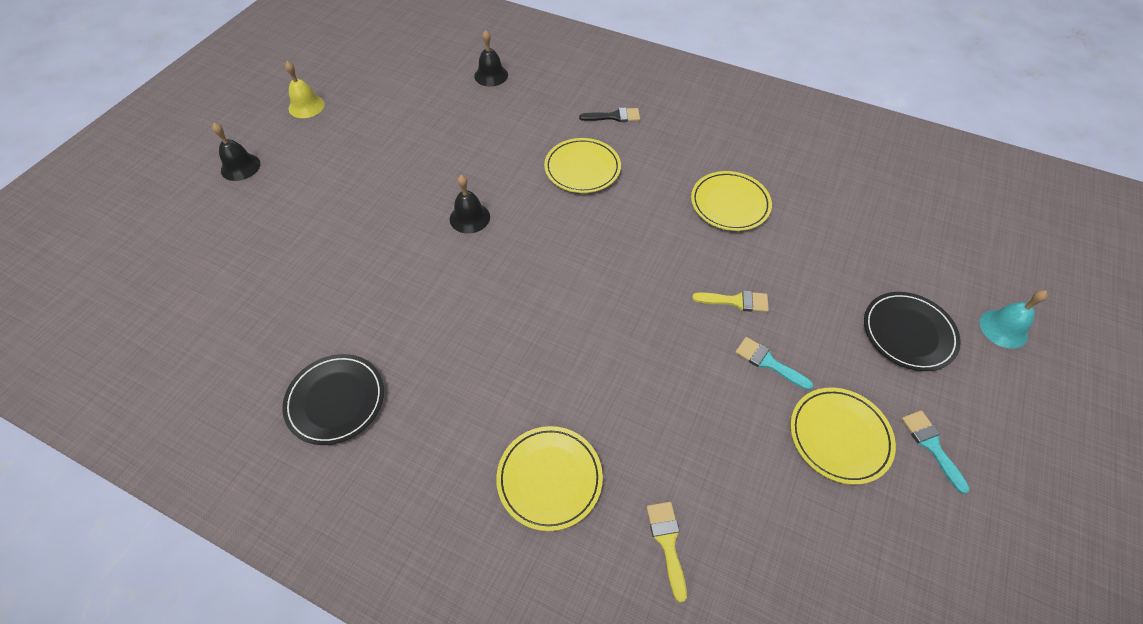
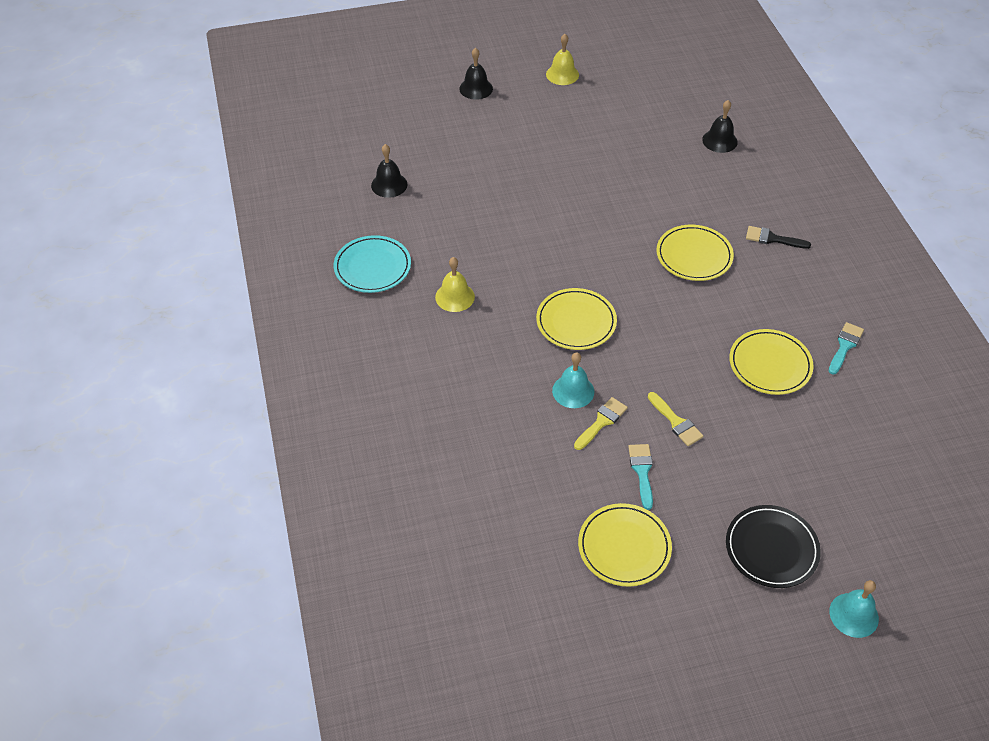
camera: 50 degrees right, 5 degrees down
(336, 400) = (372, 267): black plate -> turquoise plate
(447, 358) = (455, 297): none -> yellow bell
(469, 217) = (573, 227): black bell -> black bell (389, 185)
(549, 478) = (428, 404): yellow plate -> yellow plate (576, 322)
(614, 116) = (772, 239): black brush -> black brush turned 150 degrees clockwise
(641, 348) = (573, 391): none -> turquoise bell
(667, 542) = (446, 490): yellow brush -> yellow brush (601, 422)
(931, 446) = (677, 610): turquoise brush -> turquoise brush (845, 346)

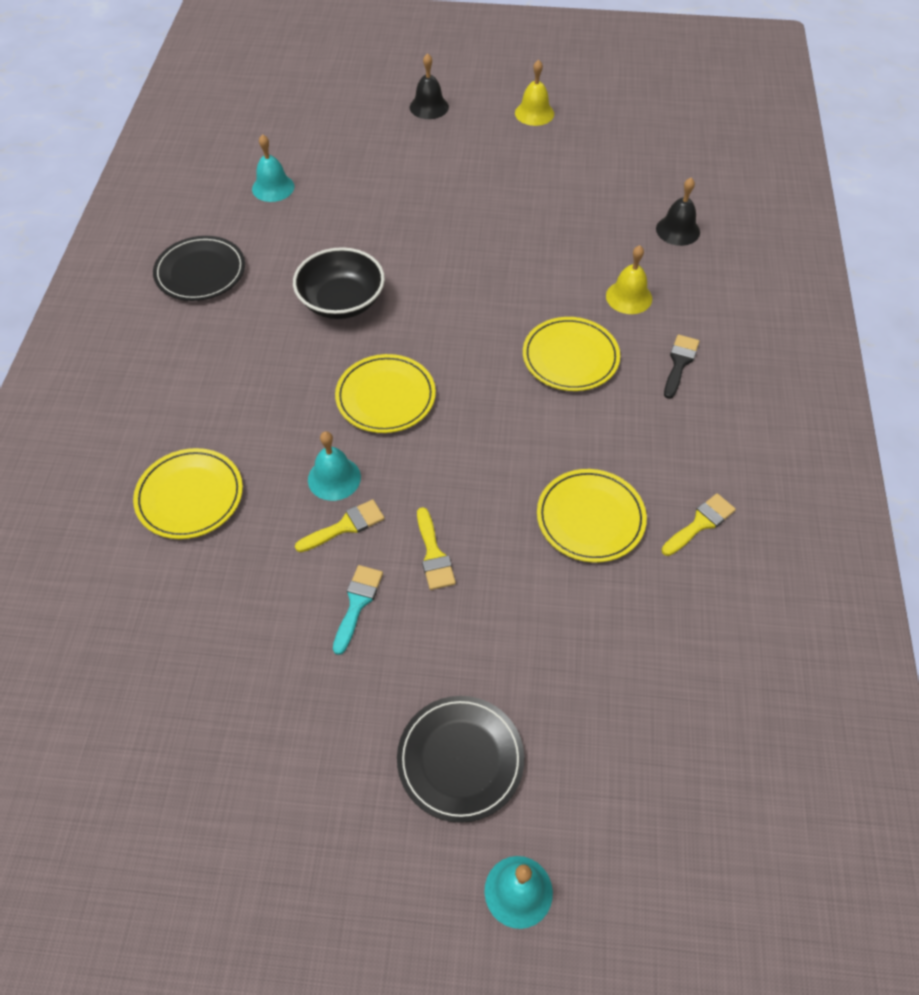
camera: 20 degrees right, 5 degrees up
(372, 267) = (200, 272): turquoise plate -> black plate
(389, 185) = (273, 187): black bell -> turquoise bell
(455, 297) = (267, 329): yellow bell -> yellow bell (629, 297)
(499, 260) = (342, 301): none -> black bowl
(624, 547) = (280, 692): yellow plate -> yellow plate (190, 496)
(772, 239) = (679, 363): black brush -> black brush turned 75 degrees clockwise
(845, 346) = (700, 523): turquoise brush -> yellow brush

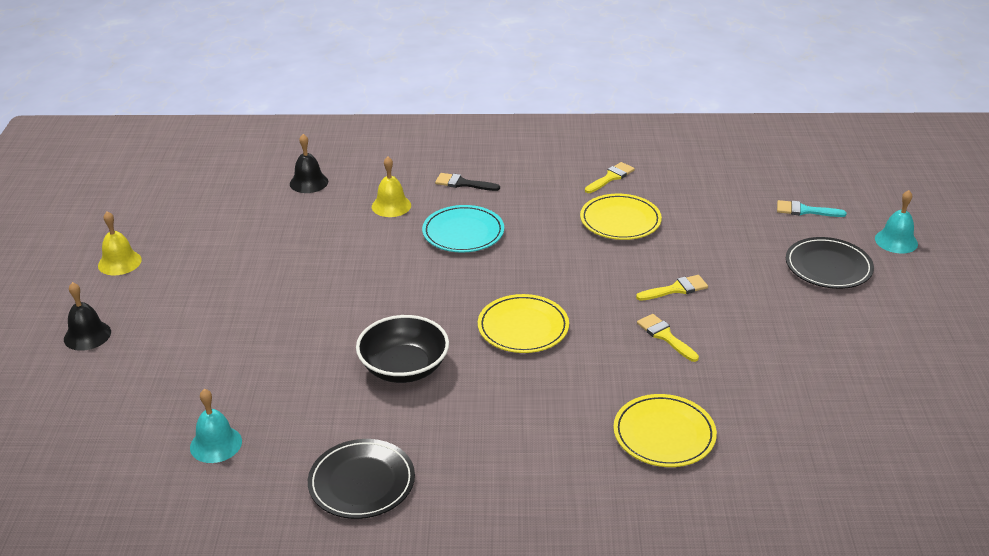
camera: 95 degrees left, 20 degrees down
(334, 478) = (619, 348): turquoise bell -> none
(357, 603) = (733, 322): turquoise brush -> turquoise brush (805, 210)
(570, 357) = (463, 233): yellow plate -> turquoise plate
(700, 523) = (611, 177): yellow brush -> yellow brush turned 90 degrees clockwise

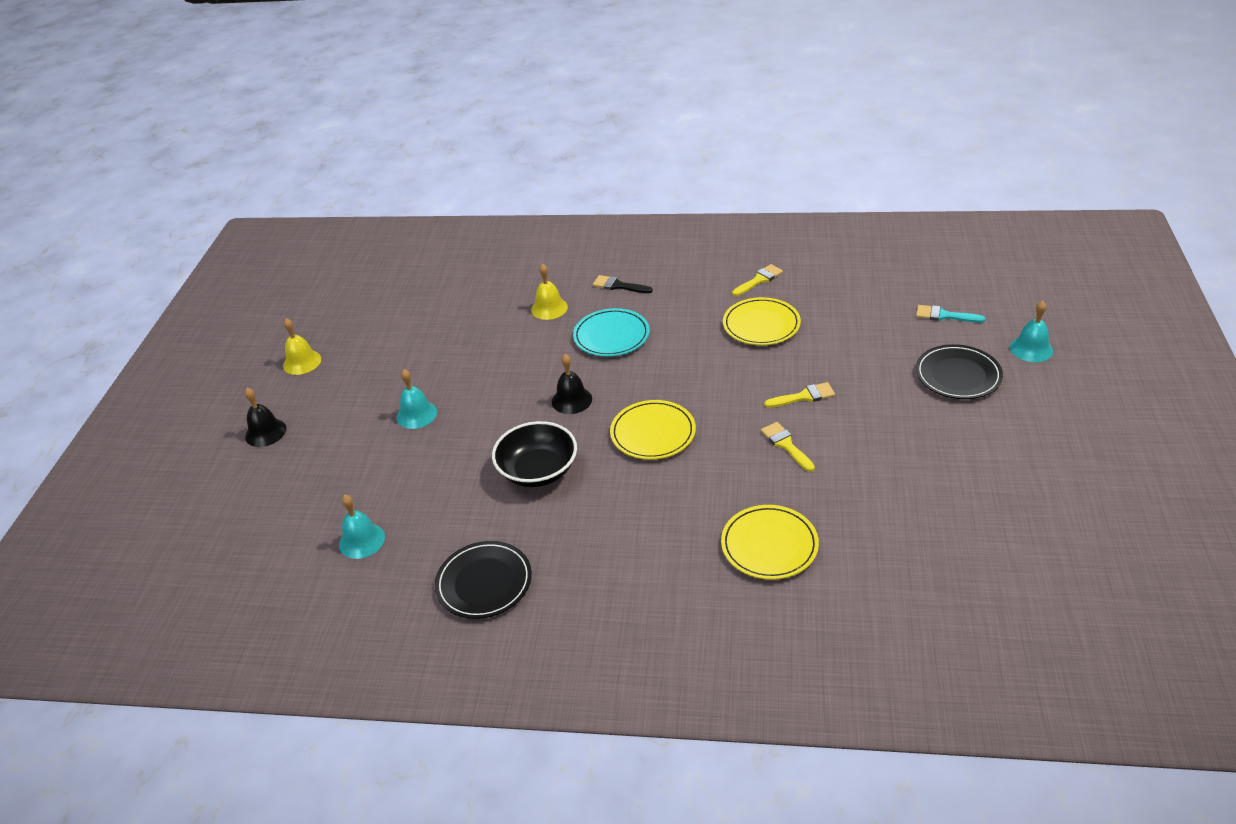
camera: 10 degrees right, 5 degrees up
(259, 314) = (416, 414): none -> turquoise bell
(309, 182) = (478, 284): black bell -> black bell (571, 400)

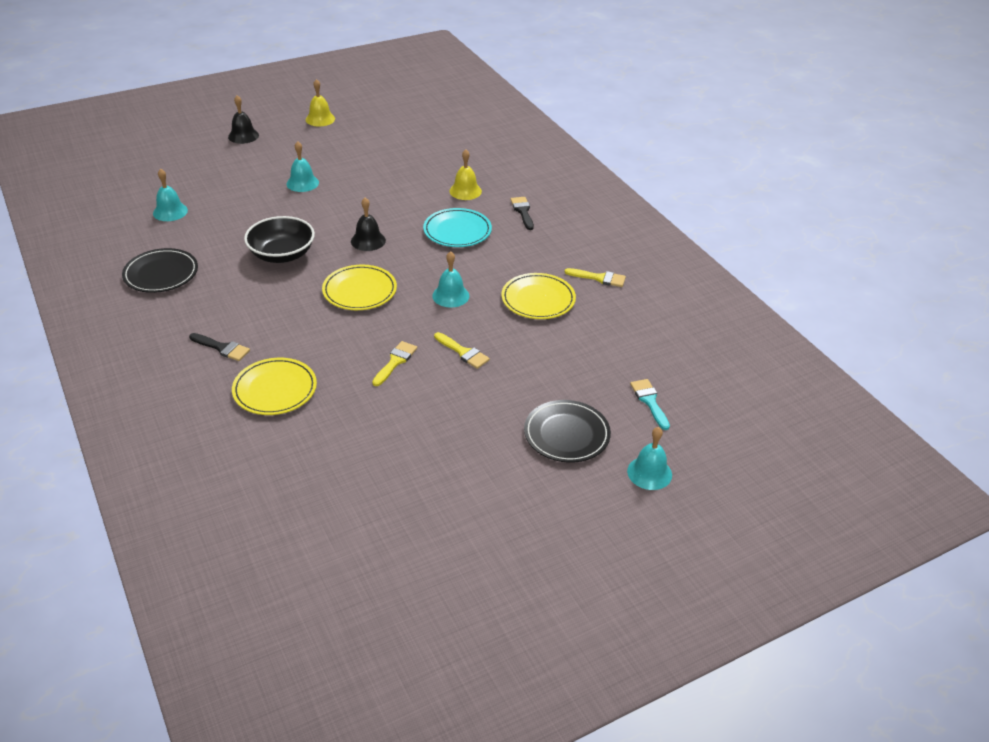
camera: 50 degrees right, 0 degrees up
(668, 567) = (222, 348): none -> black brush
(711, 375) = (450, 295): none -> turquoise bell

